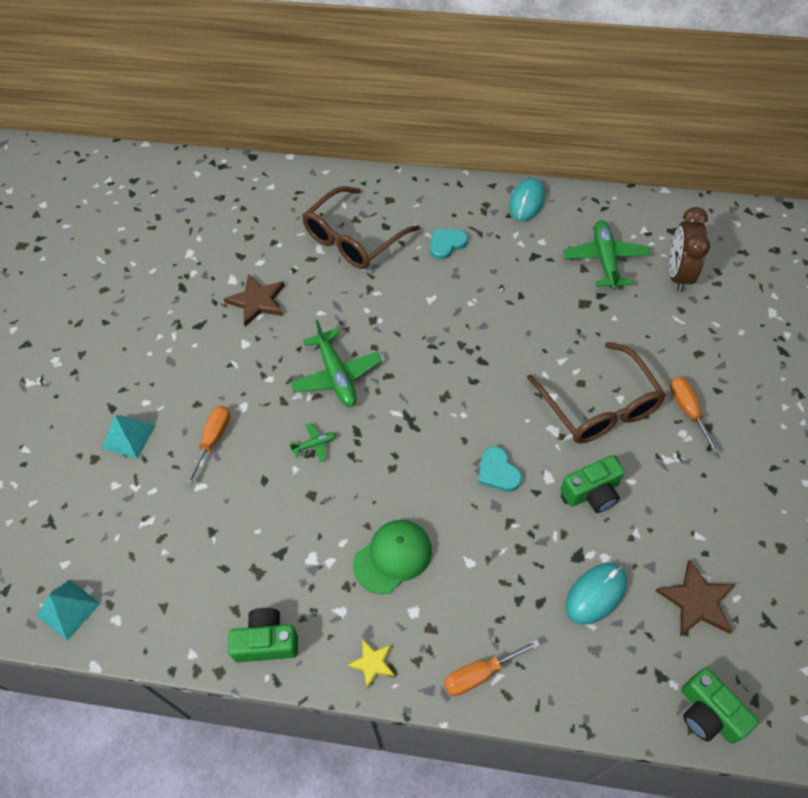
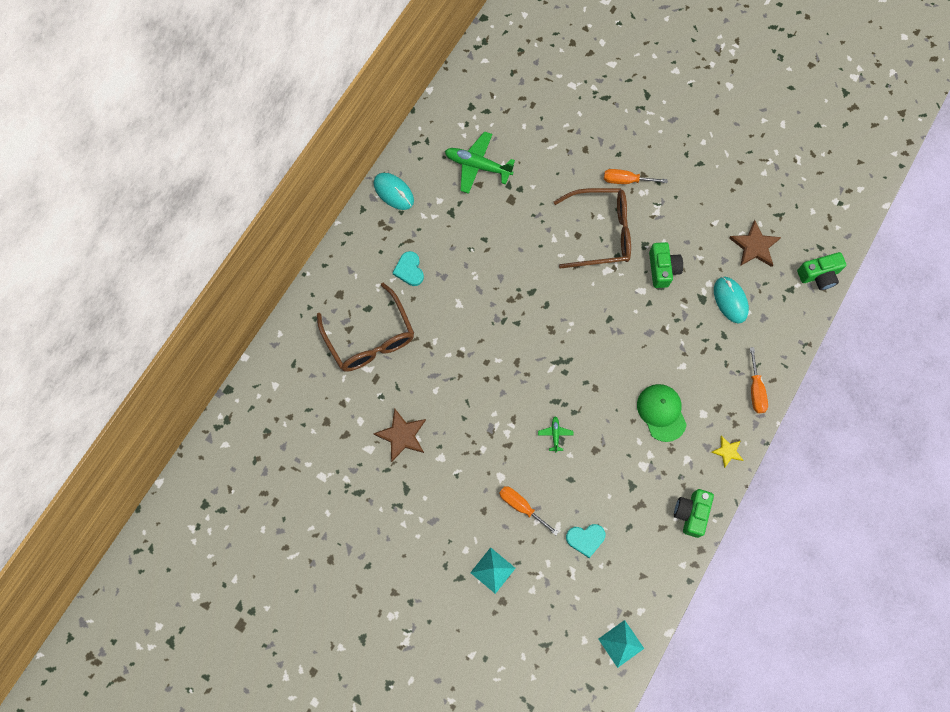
camera: 70 degrees left, 15 degrees up
(336, 375) = (501, 398): green plane -> none
(498, 472) = (625, 320): turquoise heart -> turquoise heart (585, 539)
(678, 275) = (514, 125): brown clock -> none

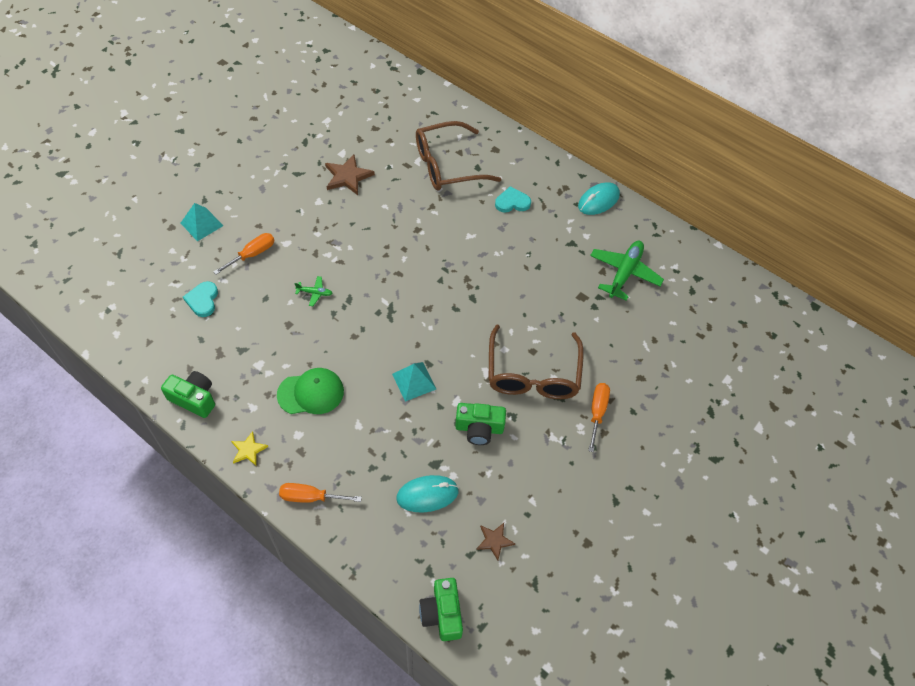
camera: 95 degrees right, 15 degrees down
(621, 643) = (93, 311): turquoise pyramid -> turquoise pyramid (414, 381)
(754, 246) = (494, 541): brown star -> brown star, size x0.60

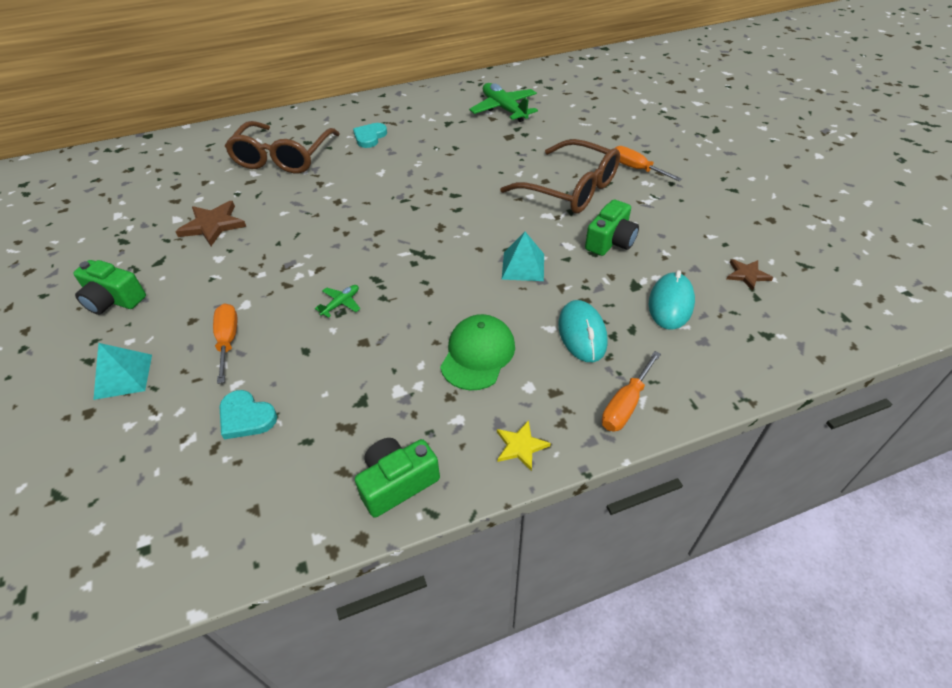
camera: 55 degrees left, 10 degrees down
(442, 613) = (822, 342): green camera -> green camera (114, 300)
(598, 201) = (418, 96): turquoise mouse -> turquoise mouse (582, 333)

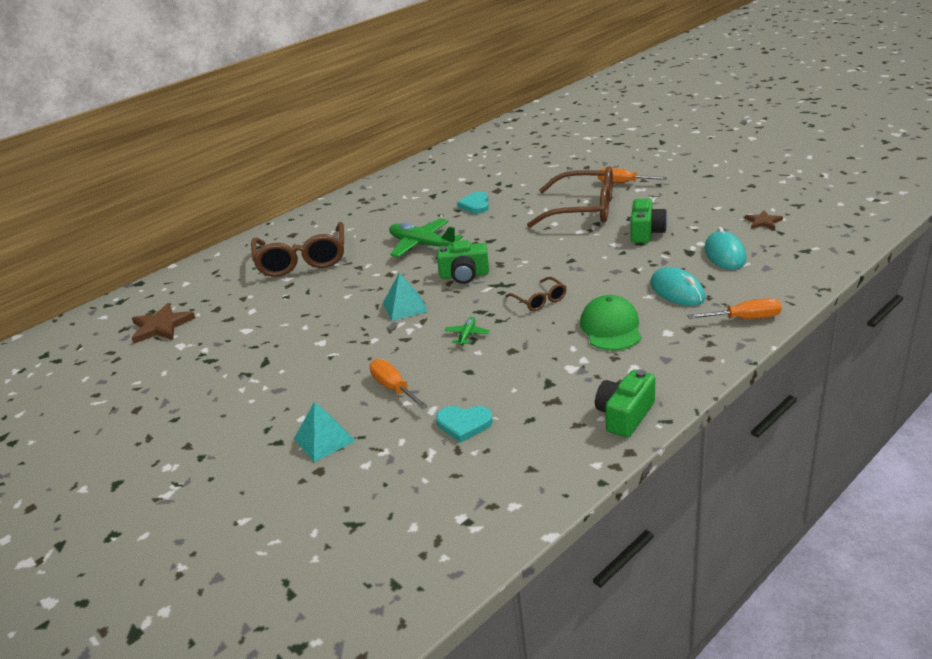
camera: 20 degrees left, 15 degrees down
(114, 300) = (252, 399): green camera -> green camera (464, 275)
(213, 225) = (288, 323): brown star -> brown star (161, 326)
(370, 137) = (370, 224): turquoise heart -> turquoise heart (475, 205)
(439, 288) = (539, 300): none -> brown glasses
(504, 109) = (473, 173): green plane -> green plane (422, 245)
(520, 446) = (694, 365): yellow star -> none
(523, 266) = (593, 267): turquoise pyramid -> turquoise pyramid (405, 307)
(625, 405) = (745, 318): orange screwdriver -> orange screwdriver turned 105 degrees counterclockwise

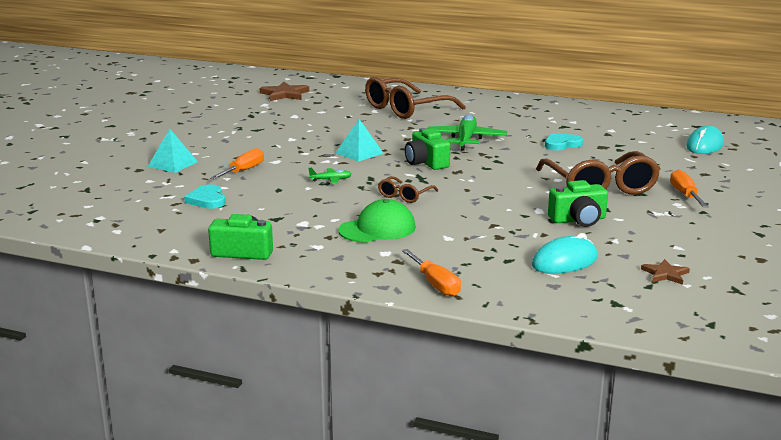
camera: 60 degrees right, 10 degrees down
(677, 291) = (466, 248): turquoise mouse -> turquoise mouse (704, 145)

